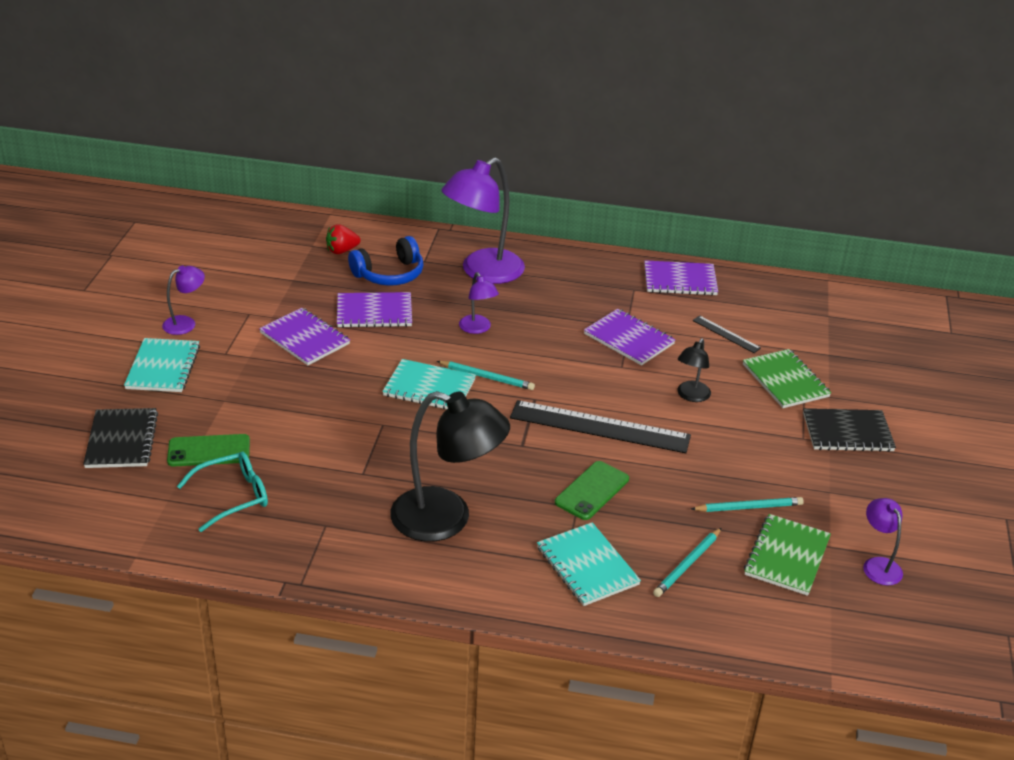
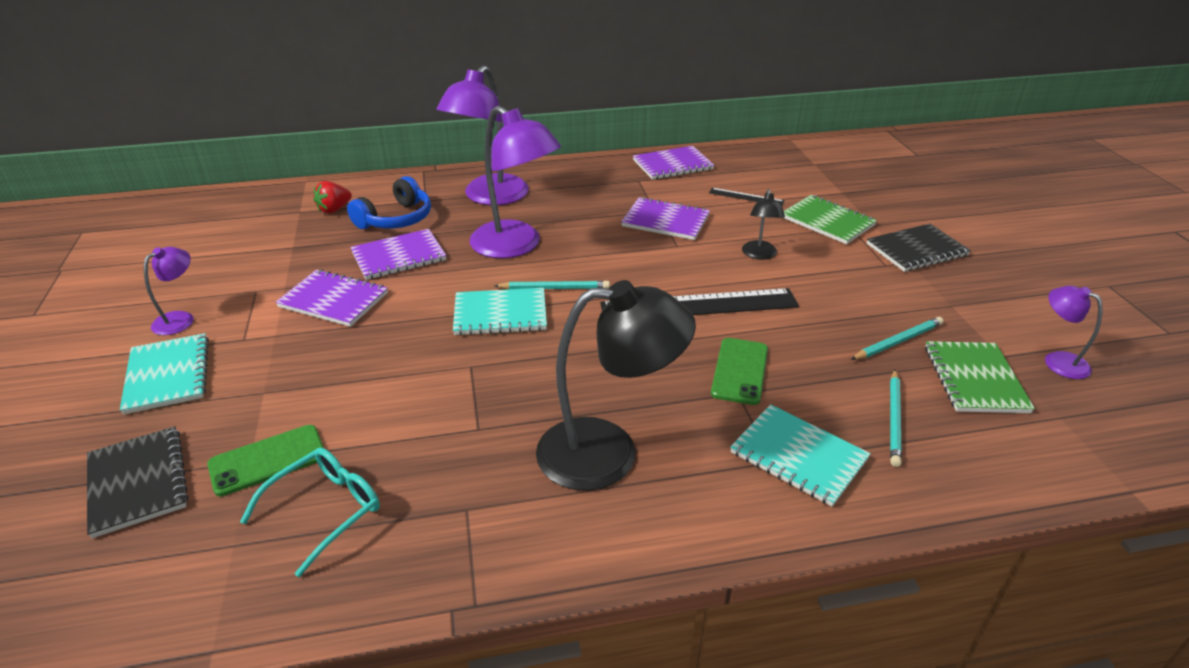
camera: 20 degrees left, 0 degrees up
(477, 328) = (515, 246): purple lamp -> purple lamp, size x2.07

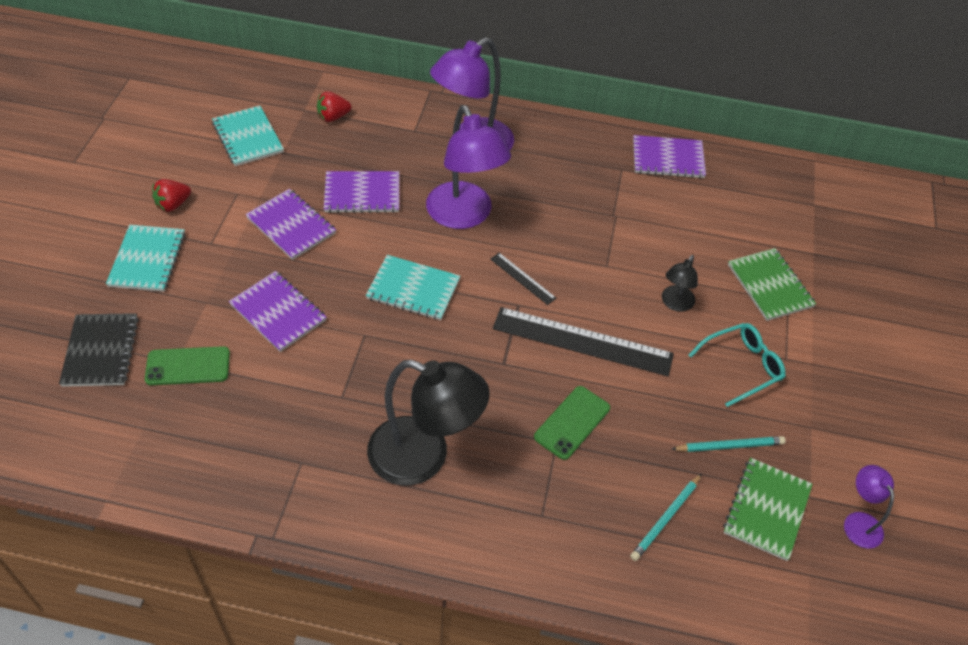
camera: 20 degrees right, 15 degrees up
(180, 319) = (173, 204): purple lamp -> red strawberry
(324, 511) = (208, 425): turquoise glasses -> turquoise glasses (741, 367)
(396, 219) = (379, 147): blue headphones -> none
(554, 288) = (471, 277): turquoise pencil -> none
(665, 221) = (615, 231): purple notebook -> purple notebook (278, 313)
(746, 197) = (712, 226): black ruler -> black ruler (522, 278)
(798, 456) = (564, 519): turquoise notebook -> turquoise notebook (248, 137)
(916, 250) = (831, 352): black notebook -> none

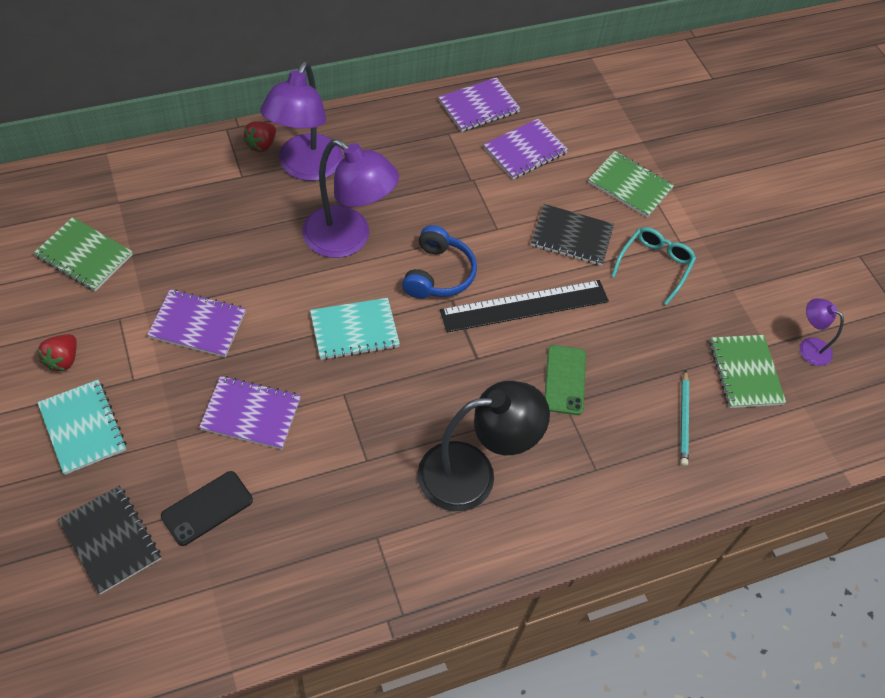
camera: 35 degrees left, 5 degrees up
(188, 366) = (207, 508): green phone -> black phone
(248, 137) = (84, 256): turquoise notebook -> green notebook
(333, 117) = (153, 196): red strawberry -> red strawberry (261, 145)
(362, 194) = (240, 261): purple notebook -> purple notebook (525, 150)
(522, 278) = (438, 274): black ruler -> blue headphones
(675, 304) = (571, 236): black lamp -> black notebook
(729, 446) = (688, 336): turquoise pencil -> none

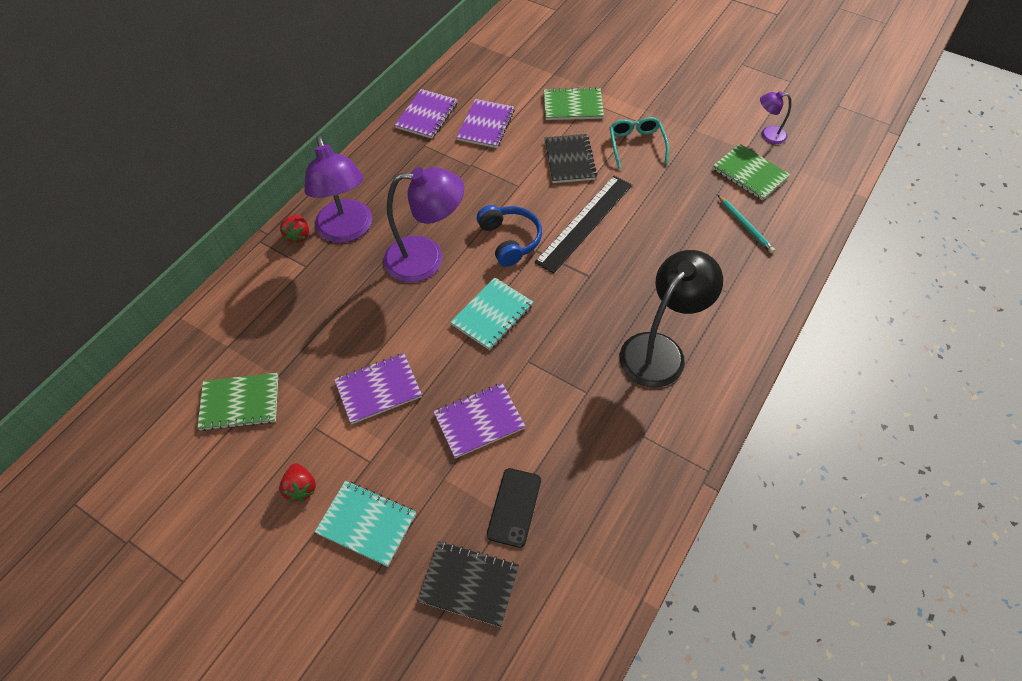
camera: 30 degrees left, 0 degrees up
(565, 380) = (655, 251): green phone -> none
(571, 236) = (569, 160): black notebook -> black notebook turned 75 degrees counterclockwise

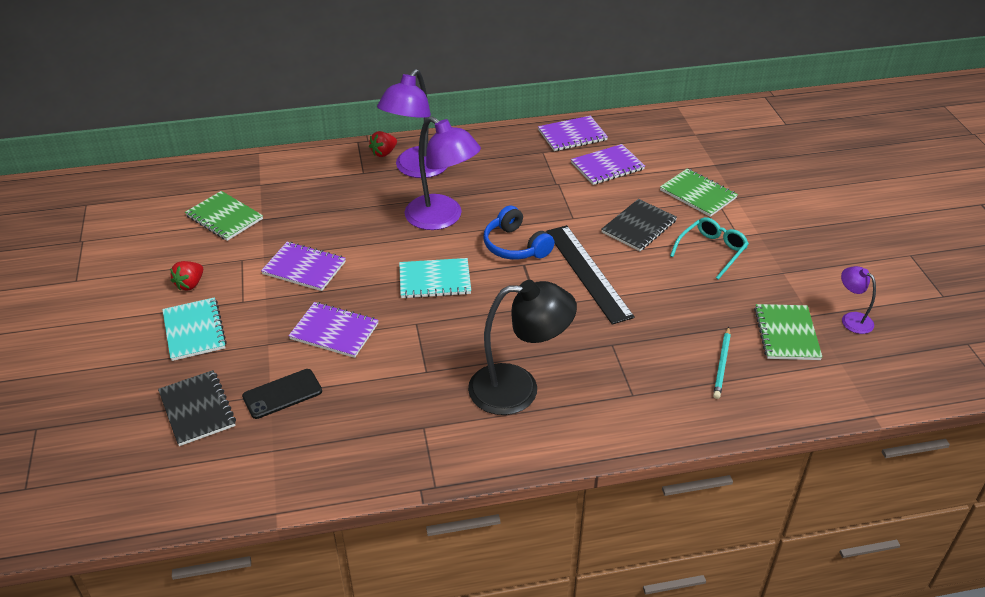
camera: 45 degrees right, 15 degrees down
(510, 240) = (515, 246): blue headphones -> blue headphones turned 120 degrees clockwise
(585, 223) = (587, 273): black ruler -> black ruler turned 75 degrees clockwise

